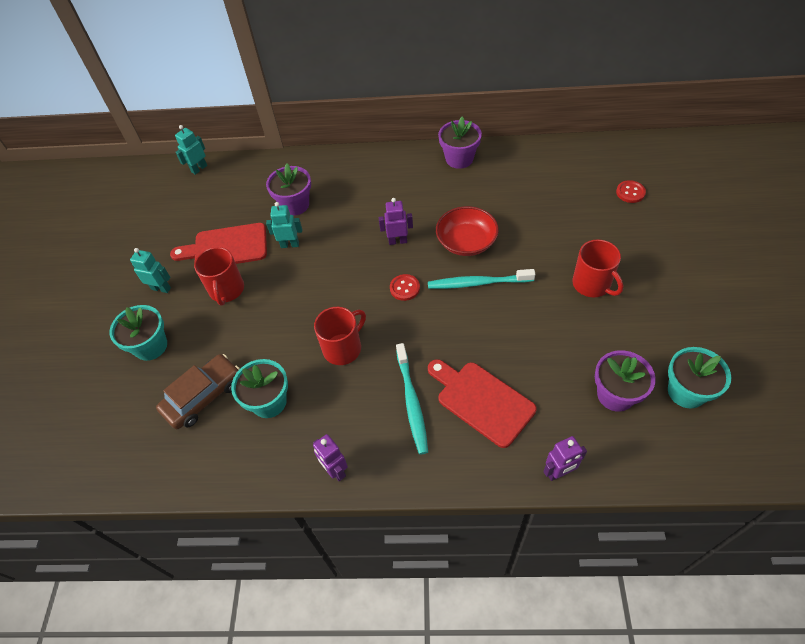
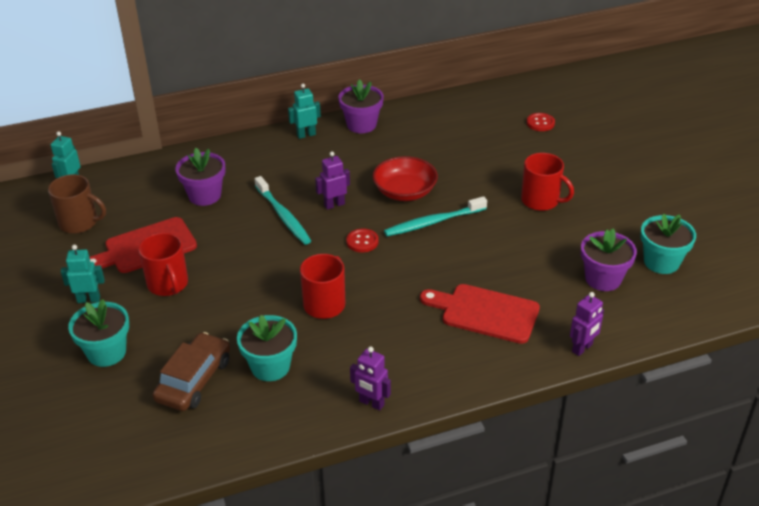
camera: 25 degrees left, 15 degrees down
(188, 209) = (79, 223): none -> brown mug
(290, 244) = (218, 230): turquoise robot -> turquoise robot (306, 135)
(412, 402) = (418, 330): turquoise toothbrush -> turquoise toothbrush (283, 216)

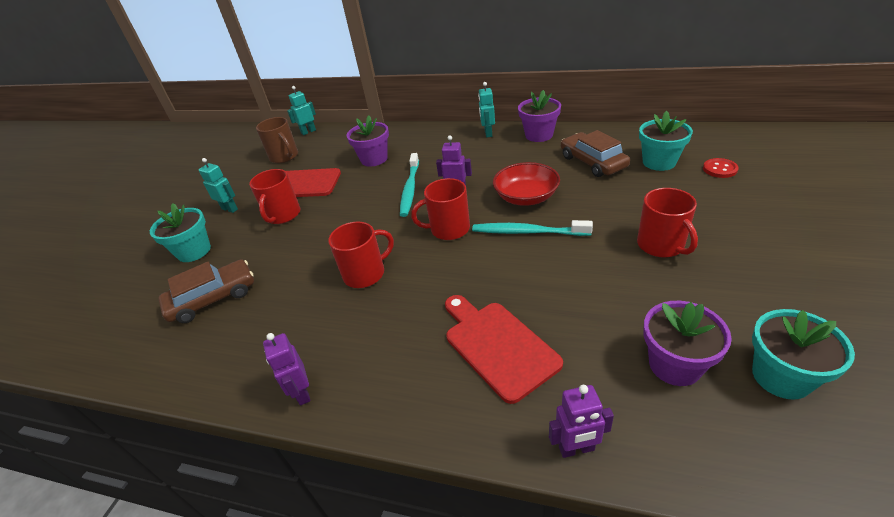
camera: 40 degrees right, 0 degrees up
(270, 366) = (270, 312): turquoise flower pot -> turquoise flower pot (659, 162)
(306, 135) = (488, 133): turquoise robot -> turquoise robot turned 105 degrees counterclockwise
(362, 241) = (449, 229): red button -> red mug
(435, 141) = (592, 162): none -> brown car

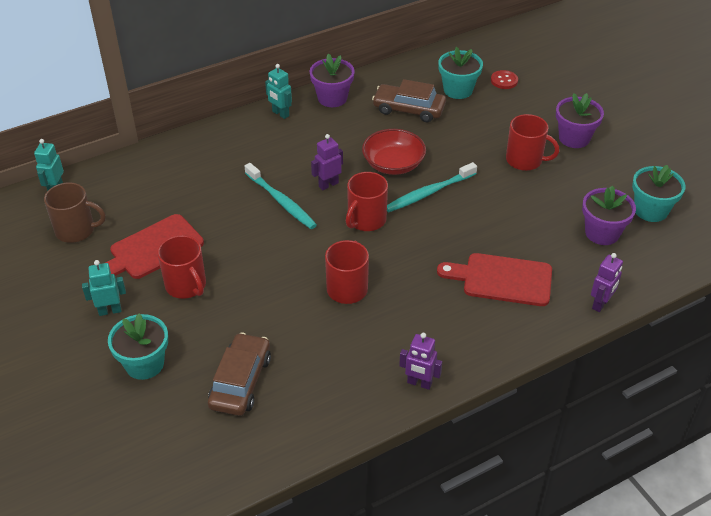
camera: 50 degrees left, 5 degrees up
(374, 159) = (196, 188): purple flower pot -> purple flower pot (574, 138)

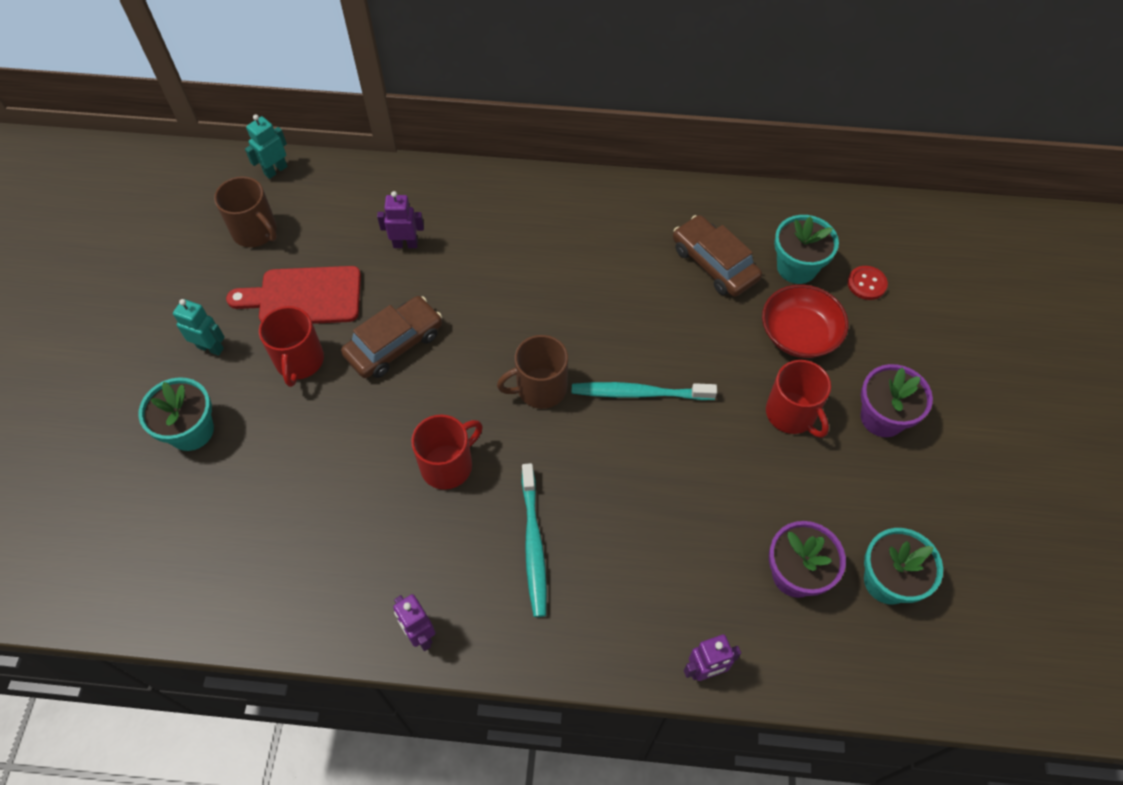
camera: 35 degrees right, 15 degrees up
(240, 381) = (256, 510): brown car -> brown car (394, 344)
(280, 114) = (566, 193): turquoise robot -> none
(281, 202) = (473, 311): turquoise toothbrush -> turquoise toothbrush (533, 545)
(328, 184) = (539, 317): purple robot -> purple robot (405, 244)
(332, 98) = (640, 201): purple flower pot -> none
(366, 220) = (540, 388): red mug -> brown mug
(393, 164) = (632, 330): red bowl -> red bowl (799, 334)
(502, 279) = (621, 561): red cutting board -> none

